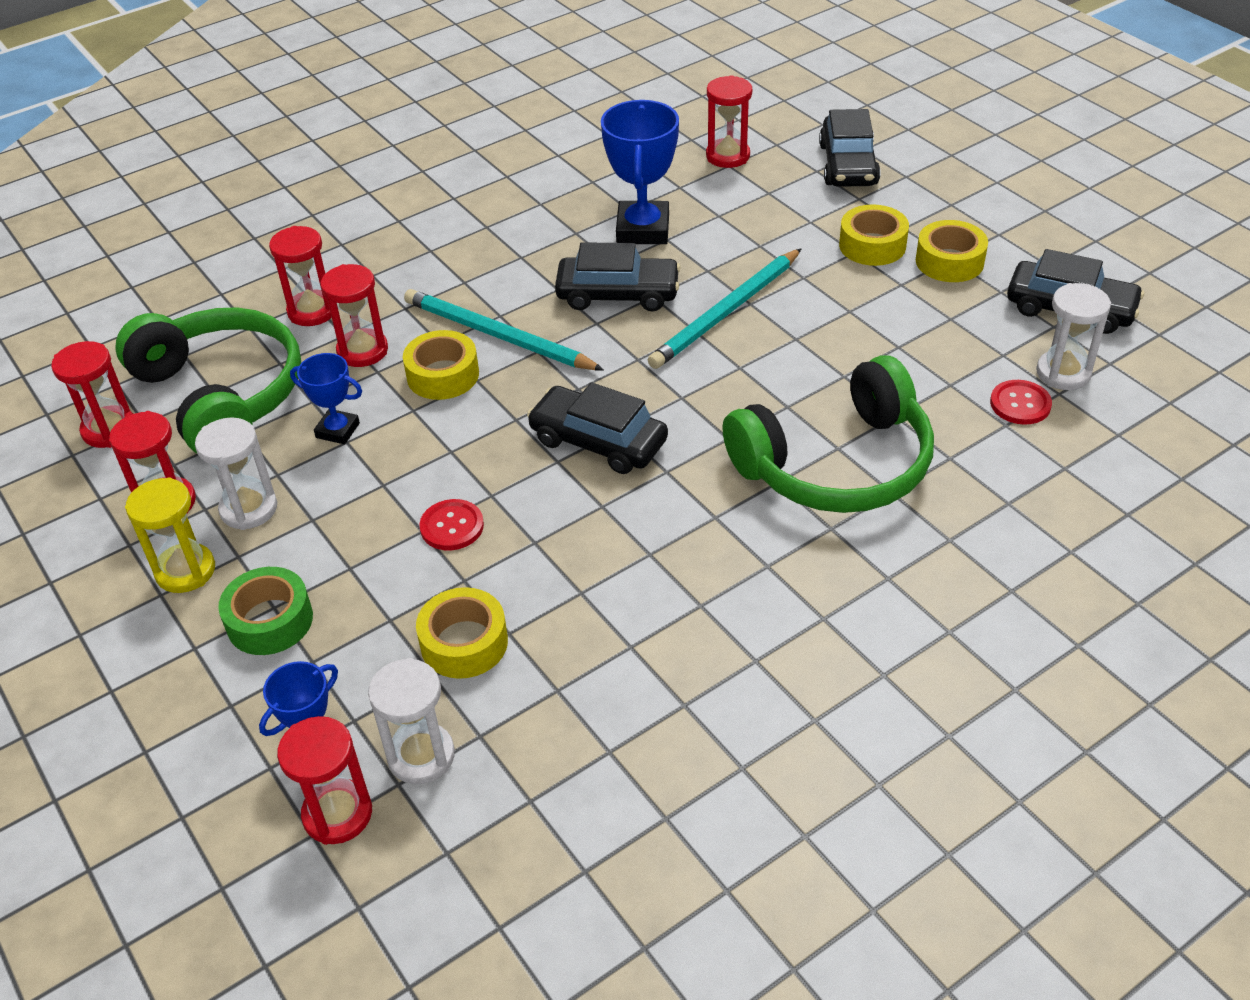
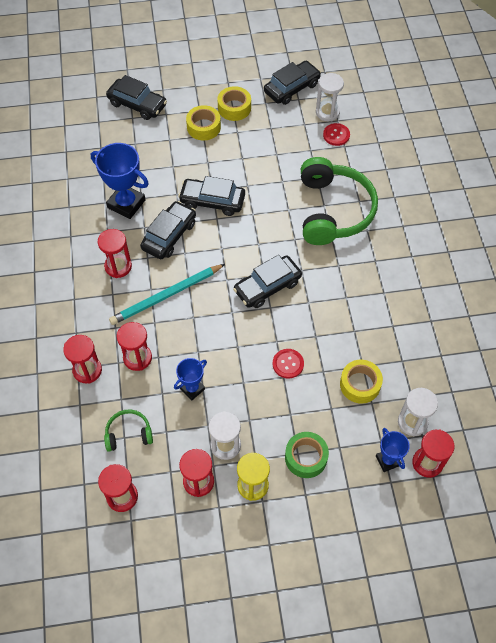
camera: 65 degrees left, 15 degrees up
(221, 394) = (128, 434): green headphones -> green headphones, size x0.46
(443, 375) = (180, 330): yellow tape -> none
(726, 312) = (212, 201): turquoise pencil -> black car
(728, 156) = (93, 144): red hourglass -> red hourglass (118, 266)

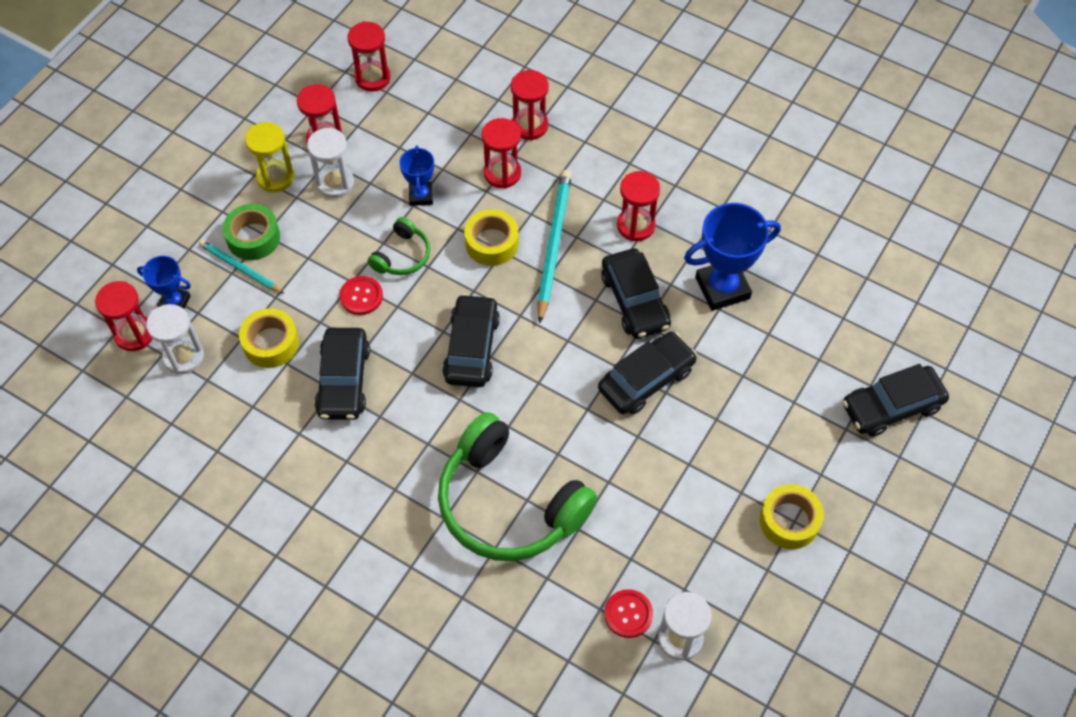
camera: 130 degrees right, 0 degrees up
(128, 434) = (428, 118): green headphones -> green headphones (402, 255)
(203, 127) = (783, 457): yellow tape -> yellow tape (491, 243)
(291, 88) = (768, 628): black car -> black car (343, 380)
(332, 445) = (240, 268): none -> turquoise pencil

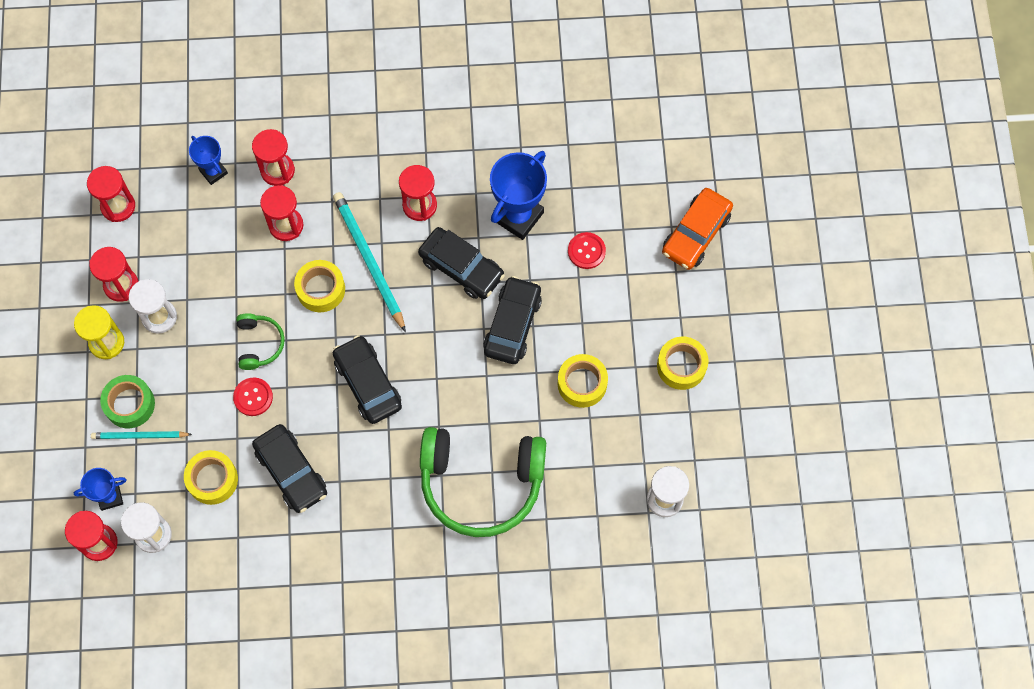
camera: 35 degrees left, 10 degrees up
(421, 196) = (236, 285): blue trophy -> blue trophy (213, 172)
(628, 614) = (619, 506): red button -> red button (586, 251)
(675, 474) = (582, 383): none -> yellow tape
(891, 406) = (696, 233): black car -> orange car

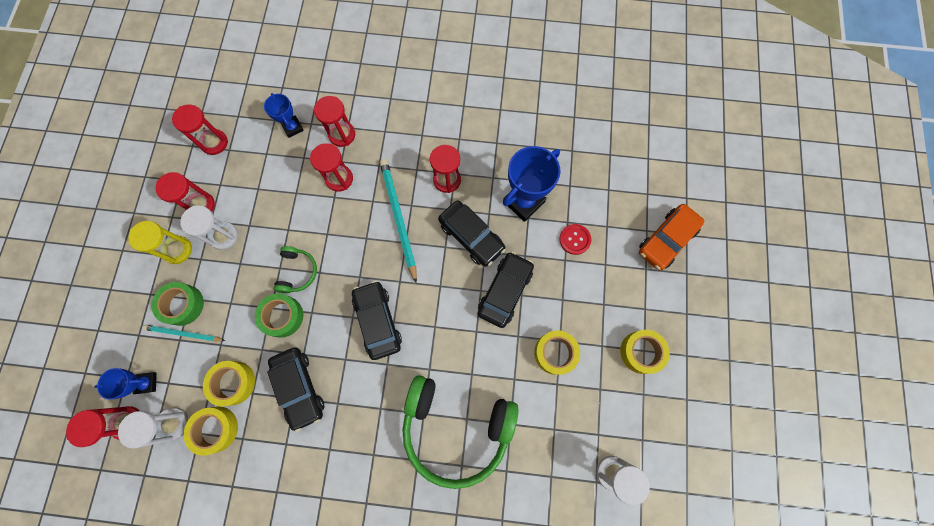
camera: 10 degrees right, 5 degrees up
(253, 397) = (282, 316): red button -> green tape
(321, 289) = (355, 235): yellow tape -> yellow tape (216, 429)

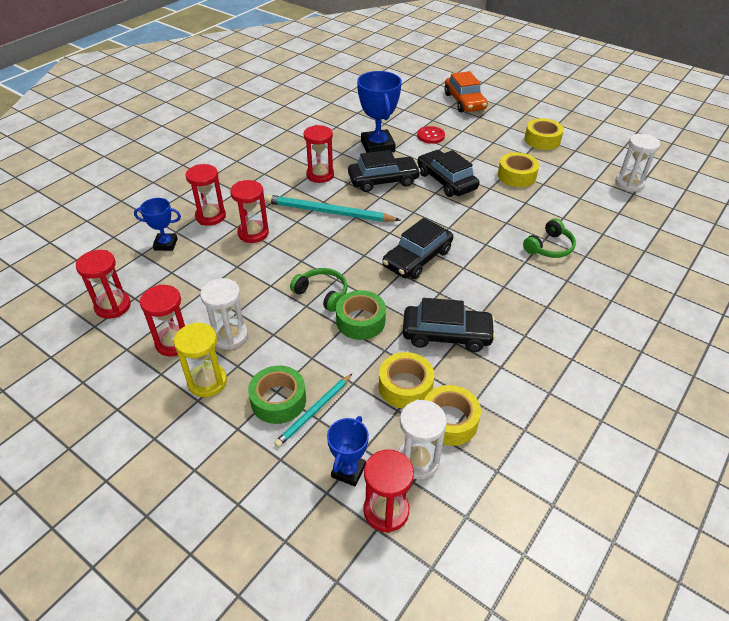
camera: 60 degrees left, 30 degrees down
(378, 321) = (417, 258): black car -> black car turned 60 degrees counterclockwise
(456, 428) = (549, 247): green headphones -> green headphones, size x0.46

